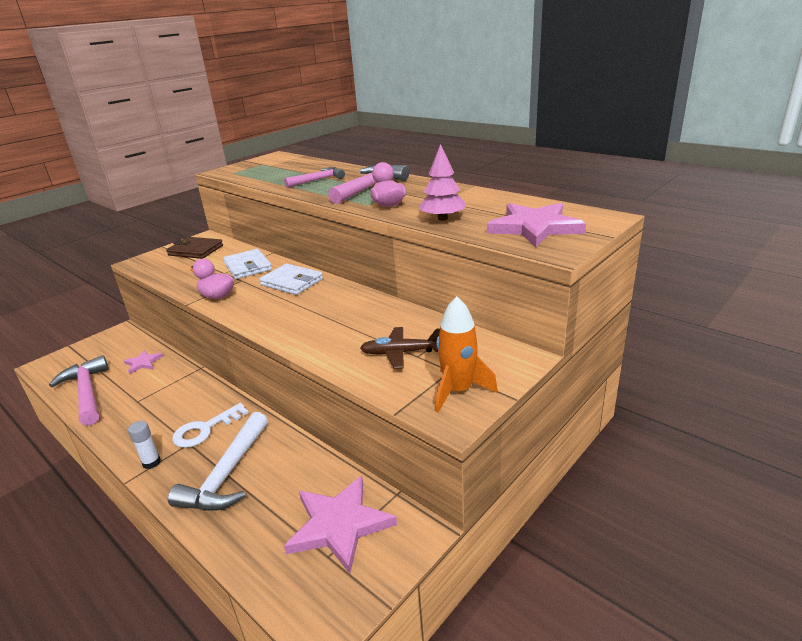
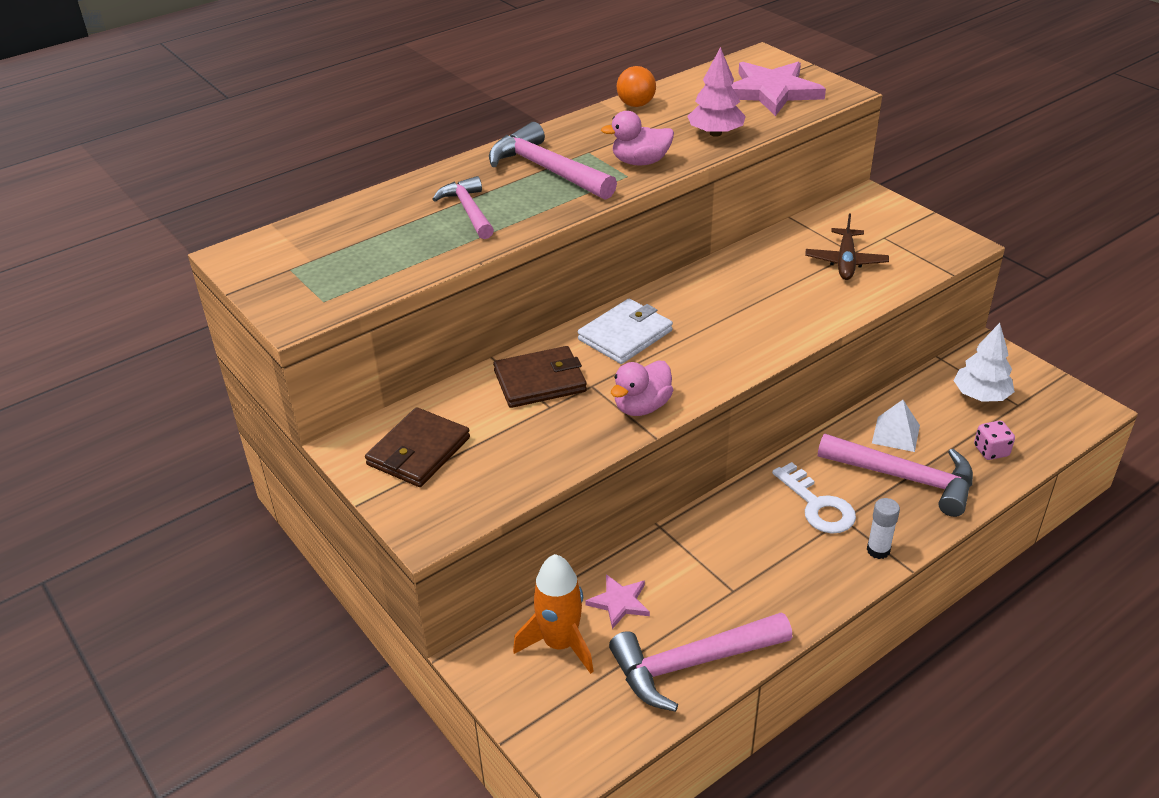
camera: 80 degrees left, 10 degrees up
(227, 474) = (905, 478): white hammer -> pink hammer
(248, 267) = (540, 381): white wallet -> brown wallet
(256, 532) = (991, 451): none -> pink dice
(283, 466) = (895, 434): none -> white pyramid
(339, 525) = (981, 396): pink star -> white tree
(458, 391) = (919, 237): orange rocket -> orange rocket (560, 644)
(477, 193) = (636, 104): none -> orange ball

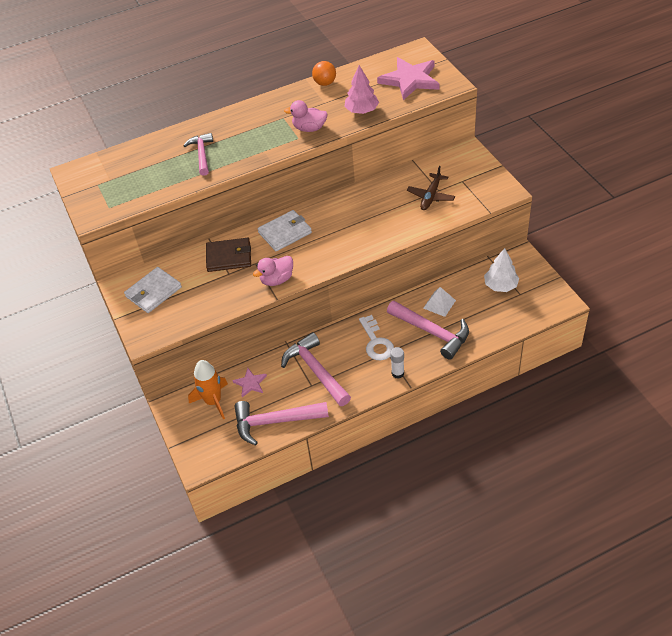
camera: 15 degrees right, 10 degrees up
(418, 451) = (153, 292): brown wallet -> white wallet
(547, 169) = (255, 129): pink hammer -> pink hammer (315, 370)
(991, 451) = (489, 322): pink dice -> none

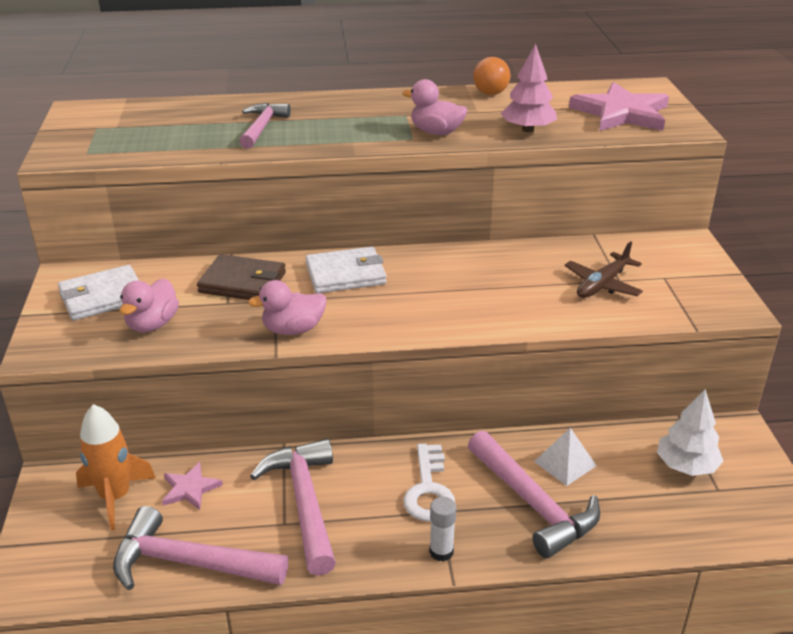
camera: 15 degrees right, 15 degrees down
(196, 301) = (152, 324): none -> pink duck

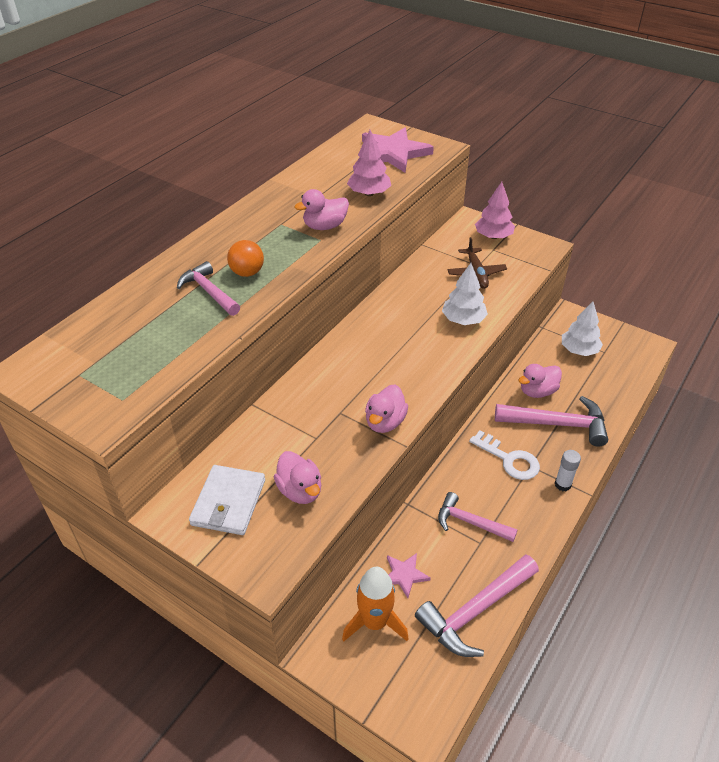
camera: 50 degrees left, 10 degrees up
(243, 282) = (299, 417): brown wallet -> none
(305, 502) = (470, 522): pink hammer -> pink hammer, size x0.65
(346, 274) = (347, 364): white wallet -> none
(490, 93) = (298, 178): orange ball -> orange ball (247, 273)
(511, 309) = (463, 320): none -> white tree
(565, 463) = (537, 391): white pyramid -> pink duck
(687, 268) = (493, 236): none -> pink tree

